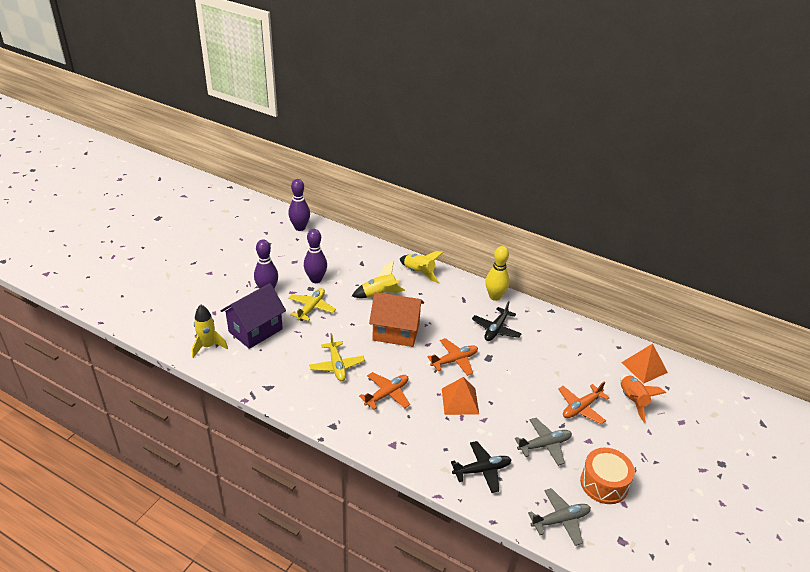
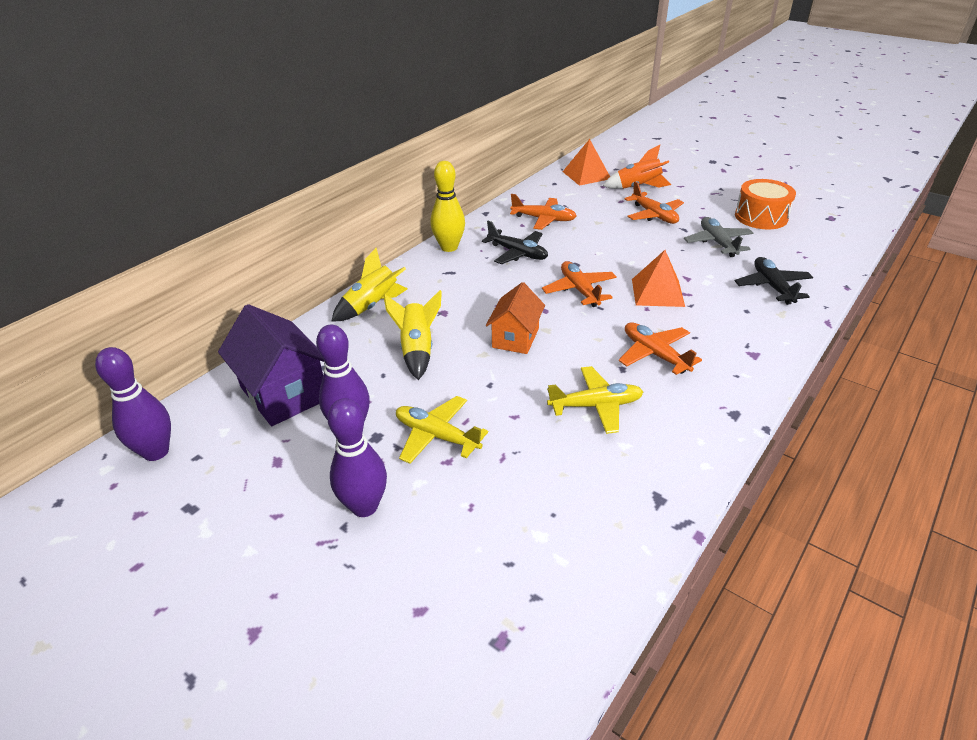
camera: 80 degrees left, 0 degrees up
(208, 346) = (540, 615): yellow rocket -> none
(255, 330) = (492, 524): purple house -> purple house (284, 393)
(396, 332) = (515, 338): orange house -> orange house, size x0.65
(551, 341) = (544, 219): none -> orange plane
(560, 520) = (822, 246): grey plane -> none

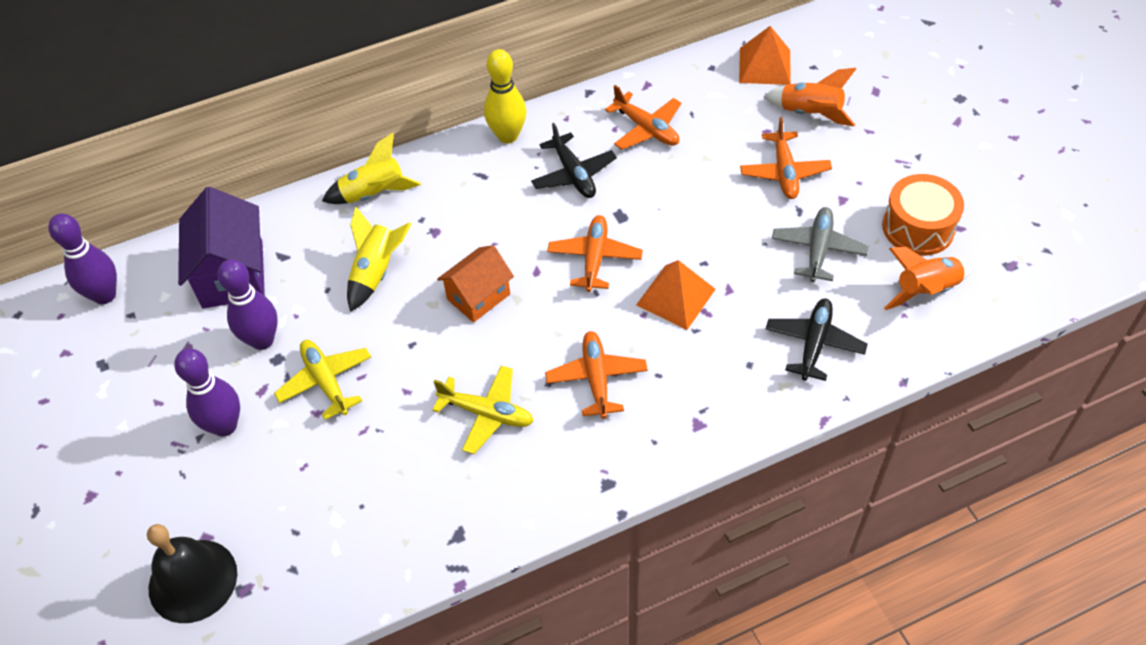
camera: 30 degrees right, 15 degrees up
(437, 659) = (193, 580): none -> black bell
(802, 242) = (925, 290): none -> orange rocket

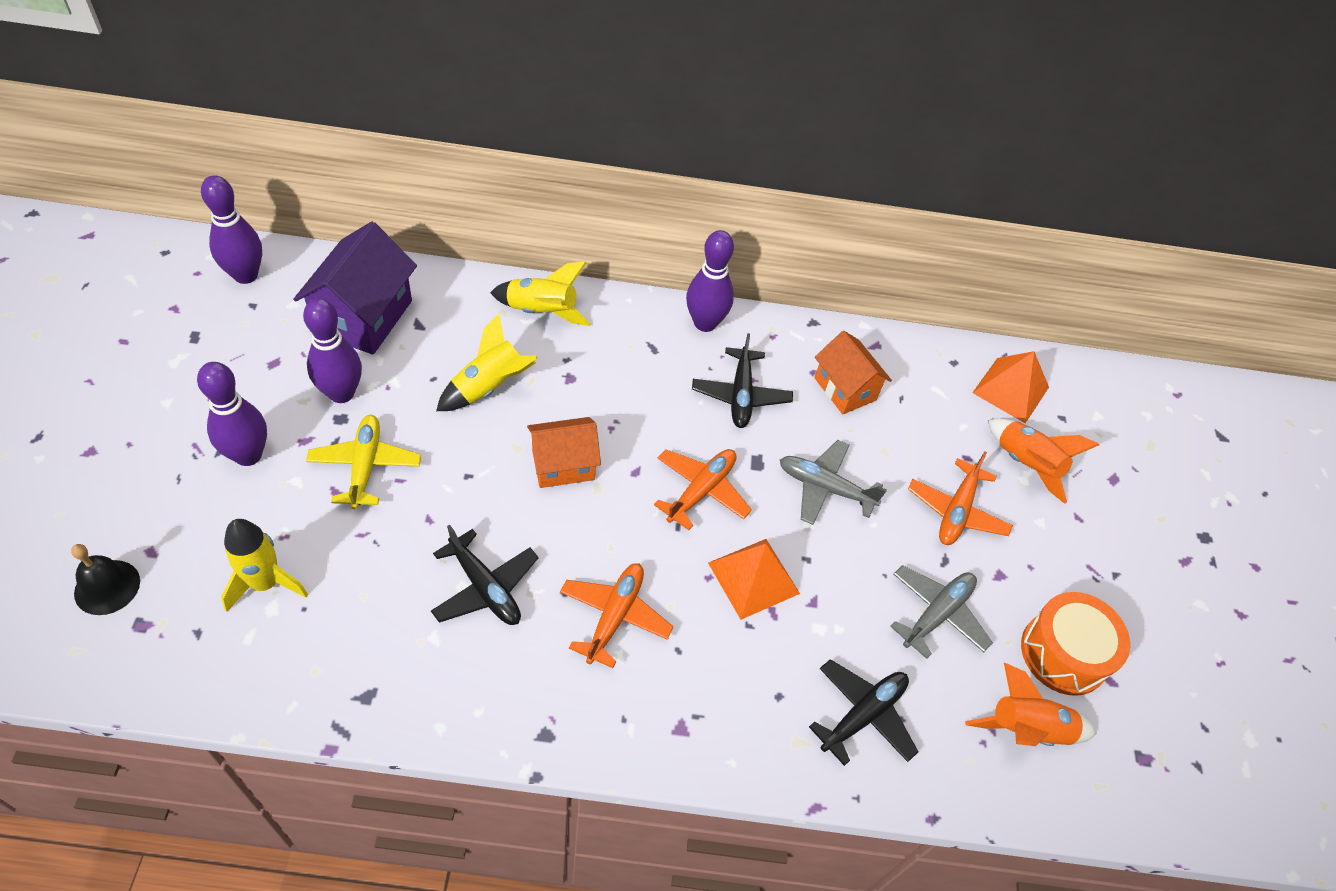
camera: 20 degrees right, 0 degrees up
(193, 580) = (107, 587): black bell -> black bell, size x0.64
(317, 506) = (266, 583): none -> yellow rocket
(487, 413) = (485, 587): yellow plane -> black plane
(507, 136) = (705, 323): yellow bowling pin -> purple bowling pin
(646, 129) = (845, 389): orange plane -> orange house
(682, 207) = (825, 488): none -> grey plane

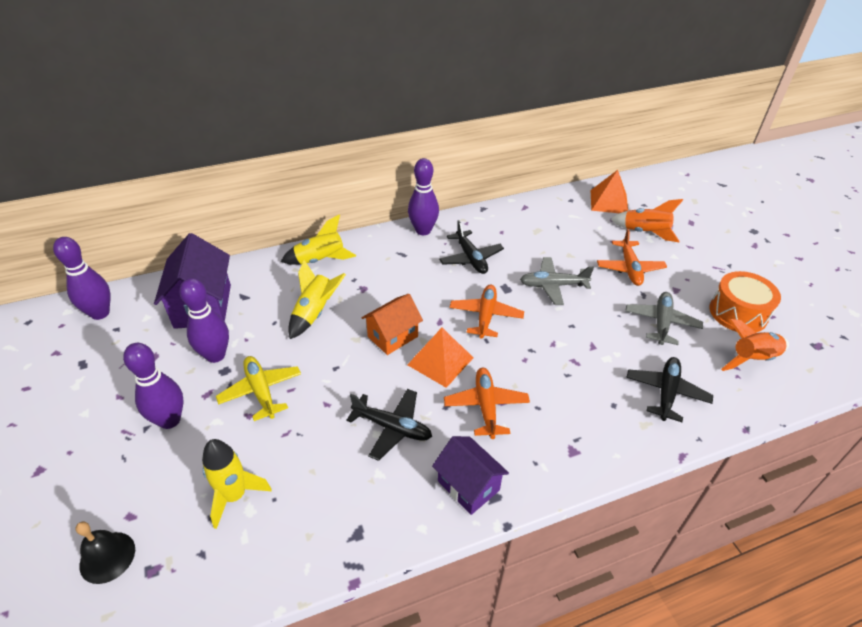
camera: 20 degrees left, 10 degrees down
(525, 705) = (468, 485): none -> purple house
(753, 578) = (550, 348): orange pyramid -> orange pyramid (440, 361)
(845, 389) = (525, 233): orange house -> none

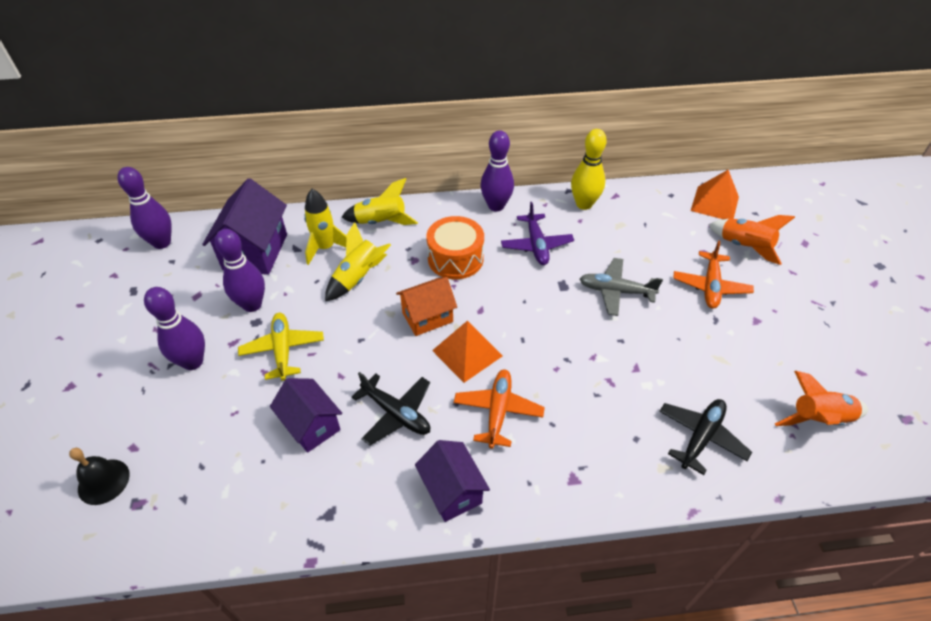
camera: 15 degrees right, 5 degrees up
(235, 496) = (228, 449): yellow rocket -> yellow rocket (325, 248)
(313, 455) = (311, 425): none -> purple house
(471, 258) = (536, 245): black plane -> purple plane
(485, 316) = (531, 312): orange plane -> none
(500, 218) = (584, 204): none -> yellow bowling pin
(661, 323) = (724, 356): grey plane -> none
(738, 313) = (821, 361): orange drum -> orange drum (455, 259)

